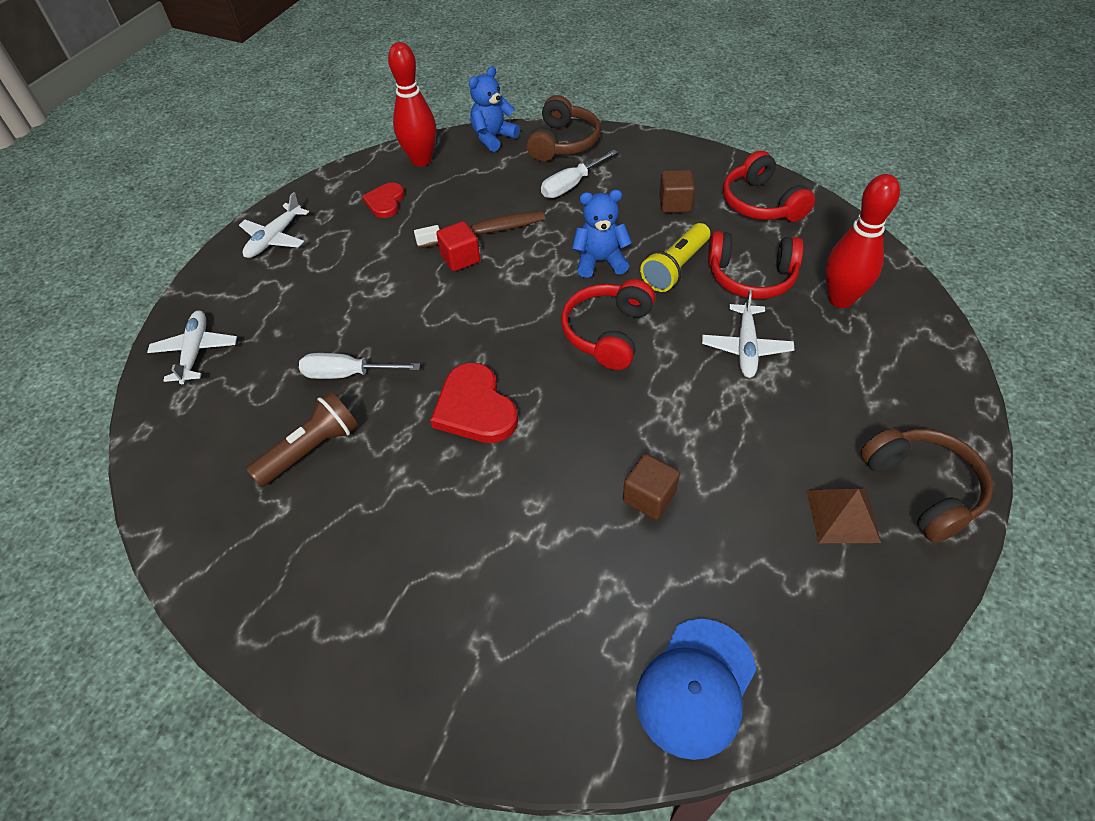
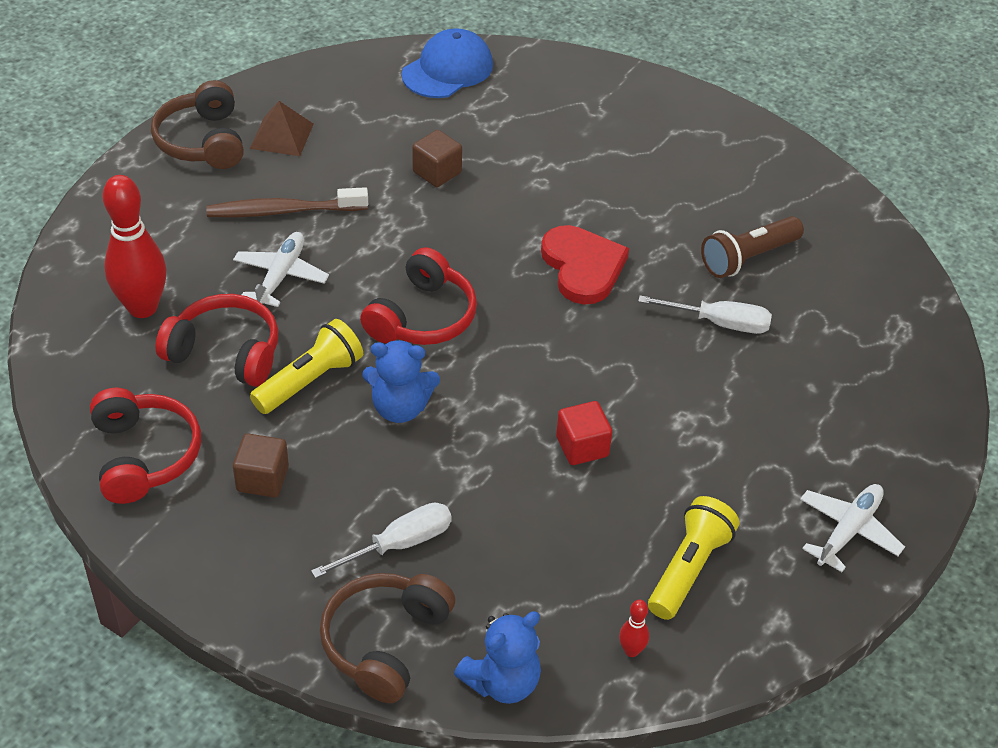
camera: 175 degrees left, 5 degrees down
(195, 352) = (904, 379): white plane -> none
(385, 202) = (689, 568): red heart -> yellow flashlight
(421, 160) = (631, 651): red bowling pin -> red bowling pin, size x0.43
(484, 232) = (544, 484): brown toothbrush -> brown toothbrush (283, 211)

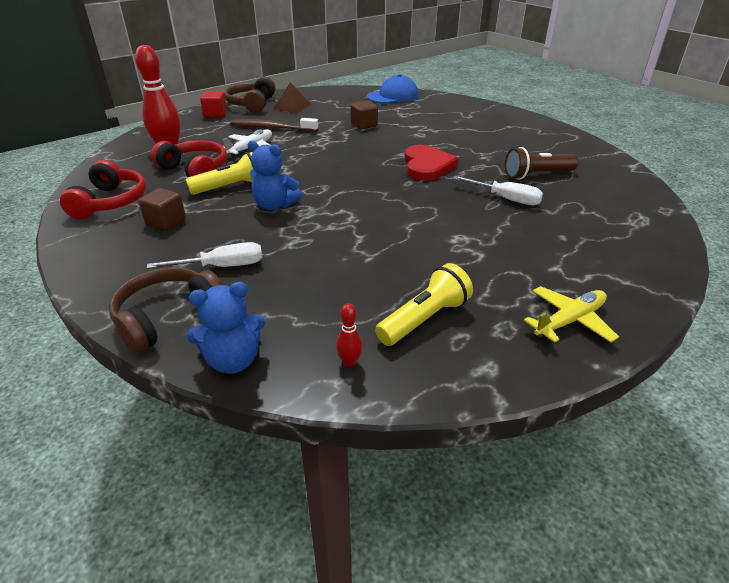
camera: 20 degrees right, 10 degrees down
(423, 317) = (317, 172): red headphones -> none
(582, 446) = (380, 240): red cube -> red cube (215, 114)
(848, 531) = (569, 321): white plane -> yellow plane

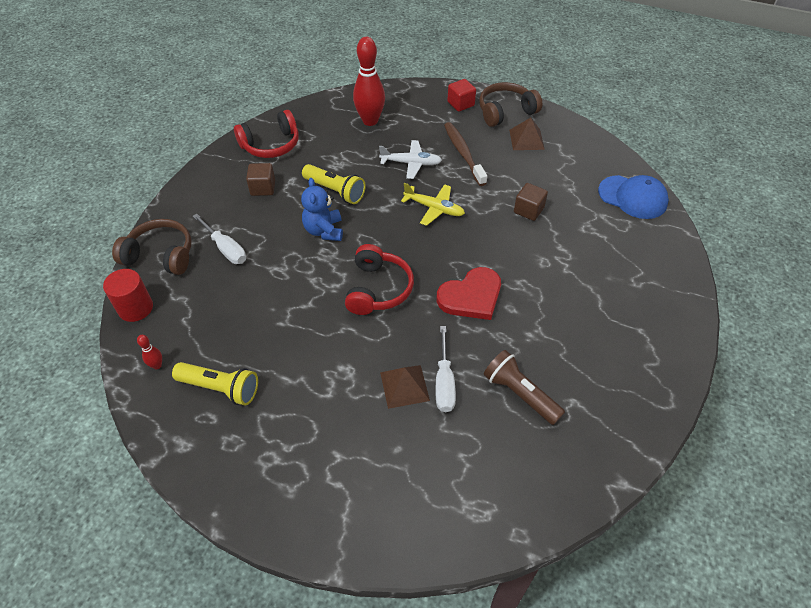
camera: 60 degrees right, 15 degrees up
(195, 170) = (347, 156): red headphones -> red headphones (378, 289)
(233, 360) = (135, 308): blue teddy bear -> red cylinder
(497, 216) = (404, 386): none -> brown pyramid
(569, 321) = (262, 483): yellow plane -> yellow plane (434, 208)

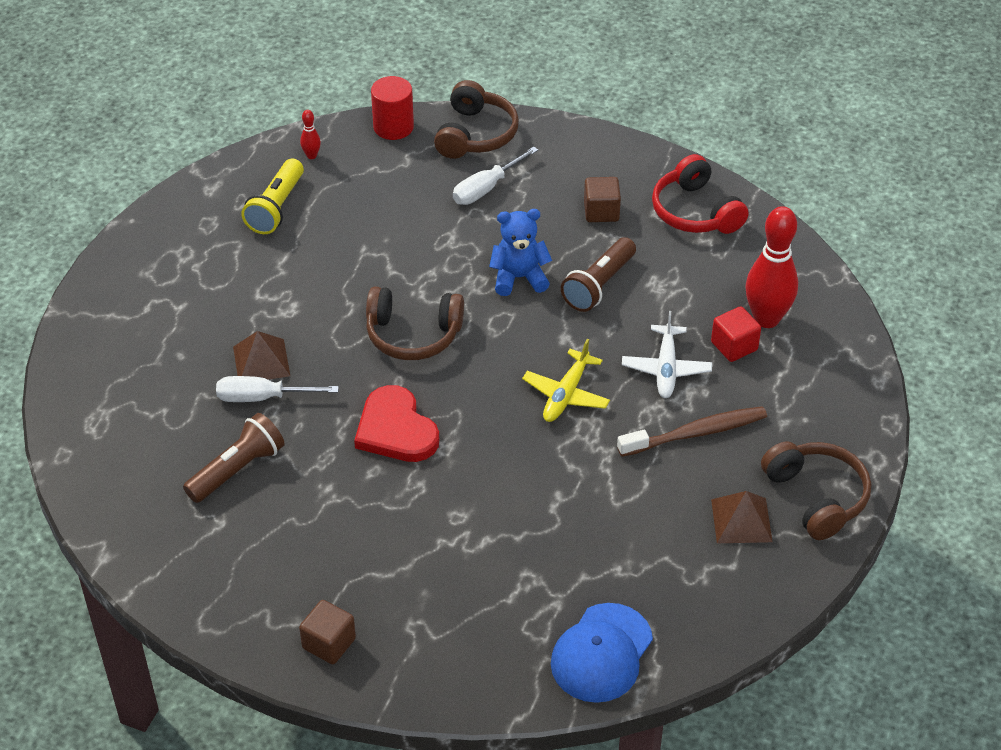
camera: 90 degrees right, 5 degrees down
(335, 191) = (598, 285): yellow flashlight -> brown flashlight
(378, 289) = (413, 335): red headphones -> brown headphones
(460, 104) = (830, 435): red cube -> red cube (734, 346)
(528, 210) = (565, 507): brown cube -> brown cube (329, 643)

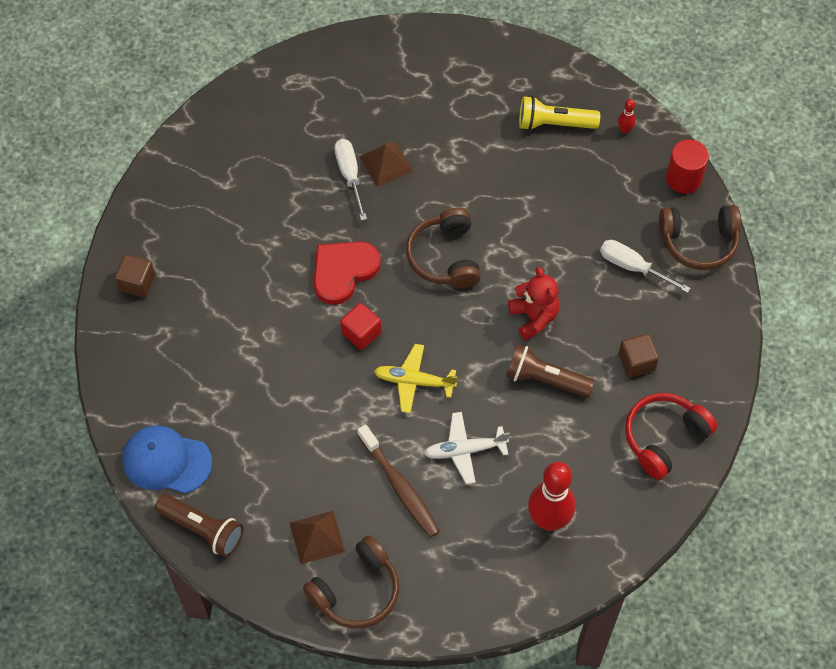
camera: 75 degrees right, 15 degrees up
(238, 469) = (276, 181): brown flashlight -> brown flashlight (203, 529)
(519, 278) = (533, 317): blue teddy bear -> red teddy bear
(734, 346) = (507, 499): red cube -> red cube (361, 333)

